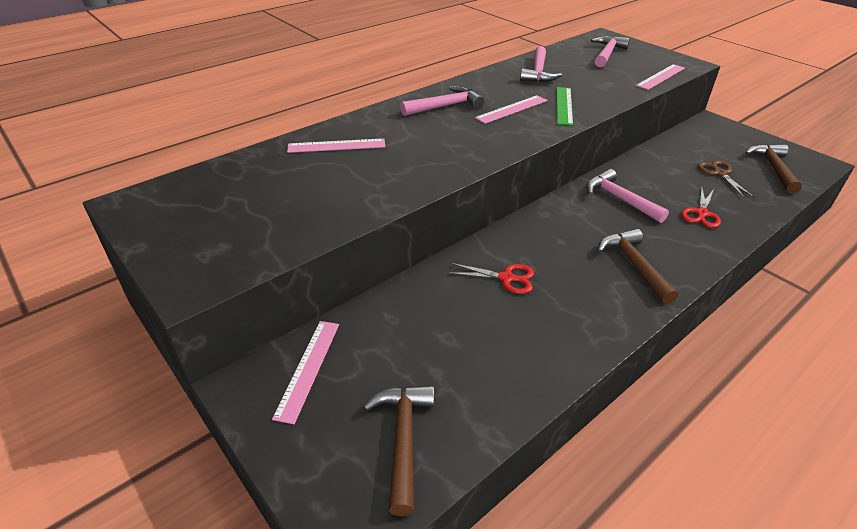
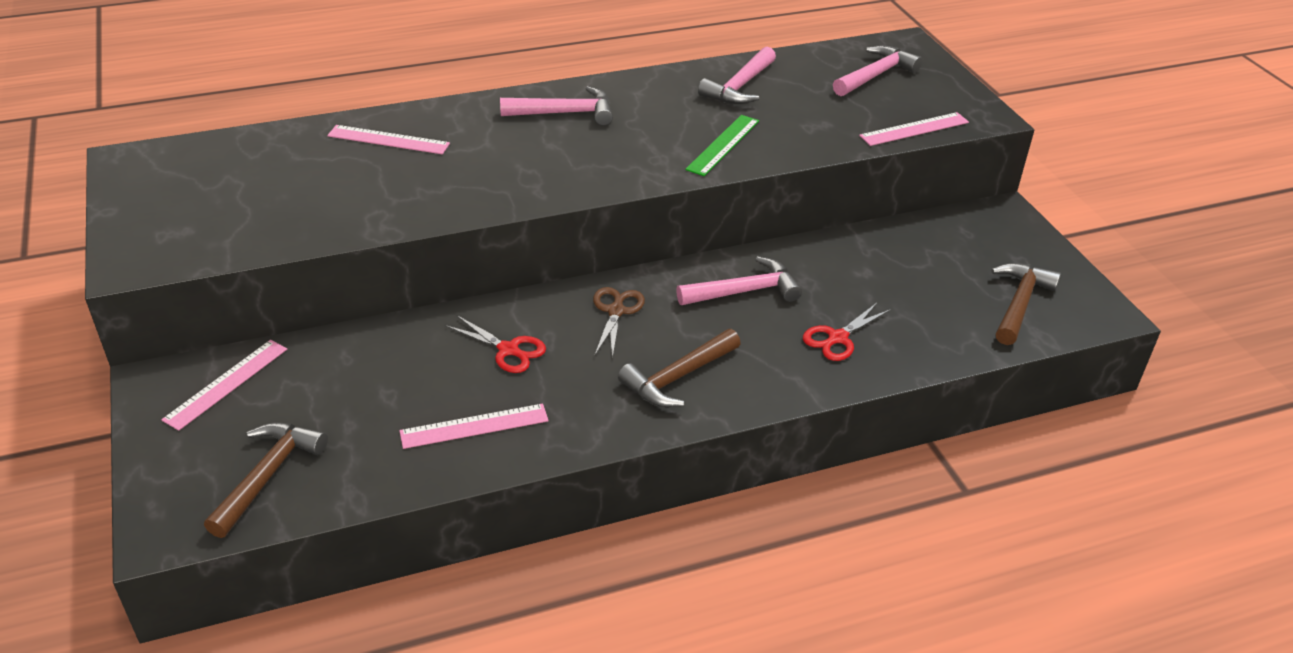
camera: 20 degrees right, 0 degrees up
(512, 109) = (647, 135): pink ruler -> pink ruler (474, 426)
(620, 199) = (744, 291): pink hammer -> pink hammer turned 90 degrees clockwise
(634, 265) = (678, 377): brown hammer -> brown hammer turned 135 degrees counterclockwise
(719, 173) = (927, 291): brown scissors -> brown scissors (616, 311)

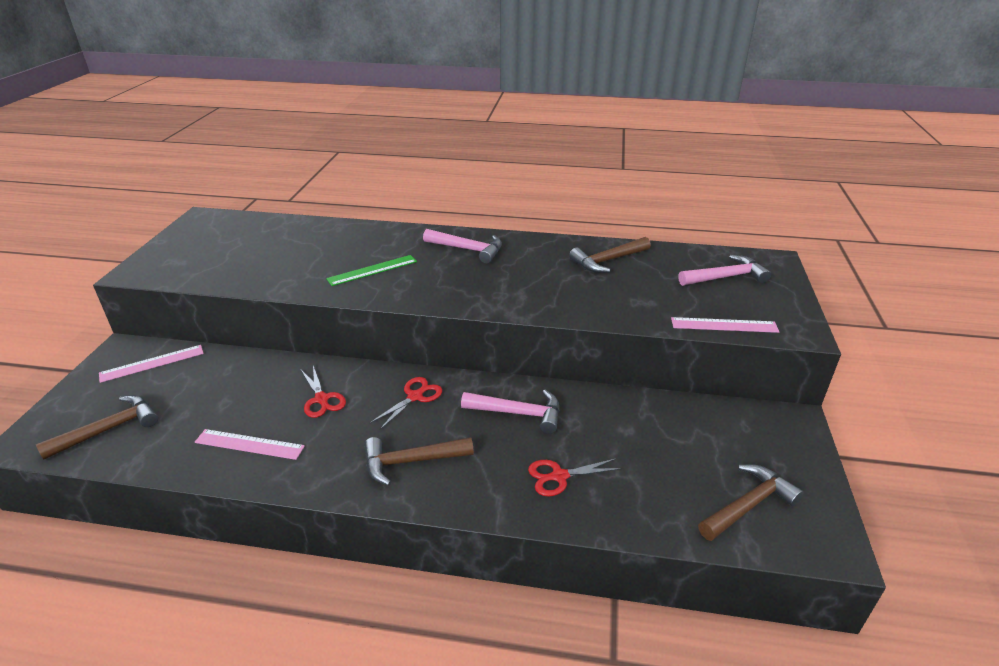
camera: 30 degrees right, 5 degrees down
(388, 140) = (345, 239): pink ruler -> none
(616, 311) = (415, 396): brown scissors -> red scissors
(723, 145) = (556, 297): green ruler -> green ruler (372, 270)
(740, 87) = (608, 261): pink hammer -> brown hammer

